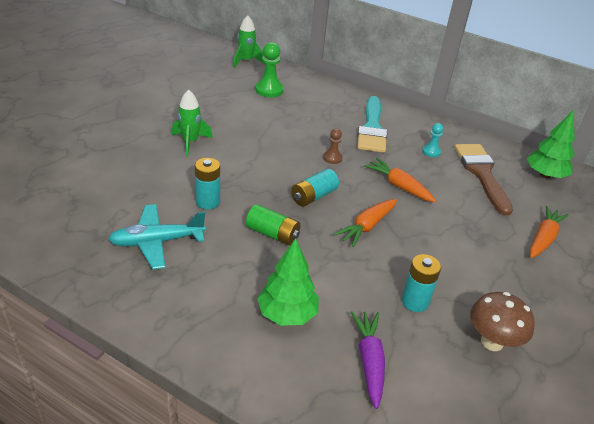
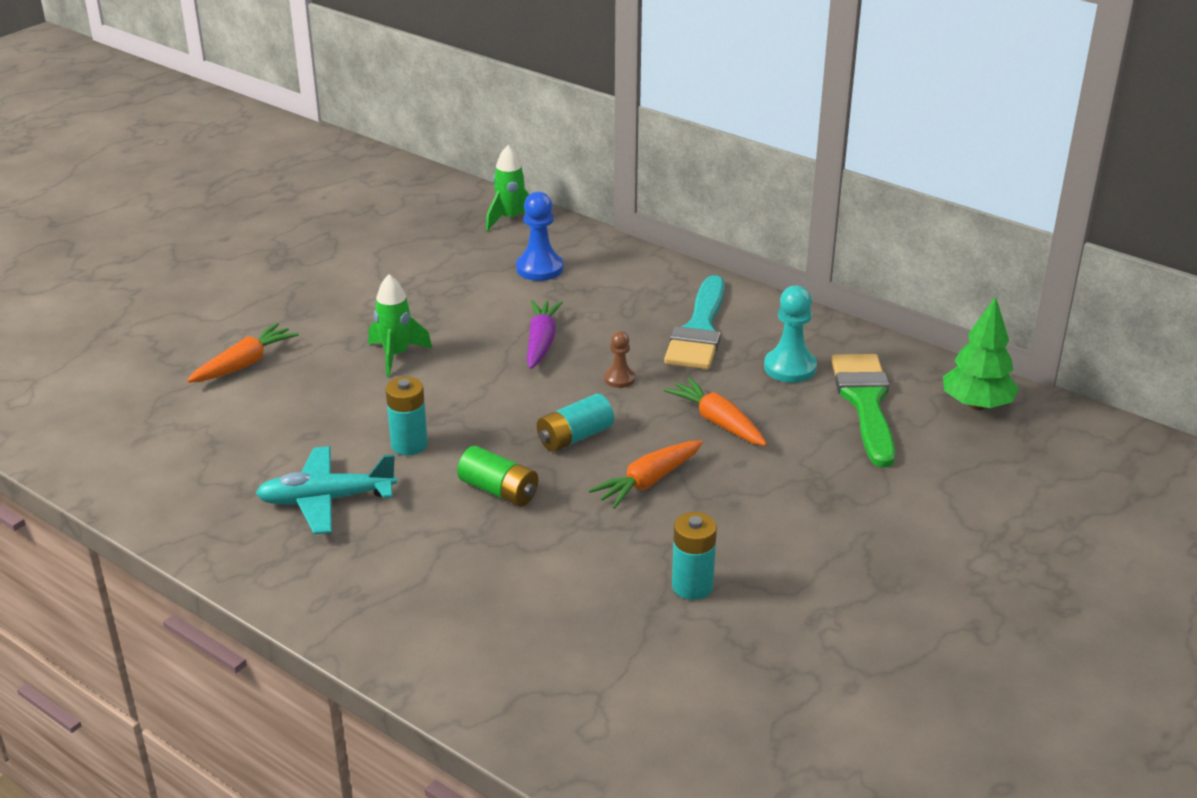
camera: 10 degrees right, 5 degrees down
(269, 90) = (539, 268): green pawn -> blue pawn
(287, 314) = (497, 597): green tree -> none
(369, 361) = (602, 659): purple carrot -> purple carrot (541, 342)
(431, 152) = (790, 368): turquoise pawn -> turquoise pawn, size x1.70
(481, 174) = (865, 403): brown brush -> green brush
(492, 342) = (792, 641): brown mushroom -> none
(543, 238) = (933, 502): orange carrot -> orange carrot (244, 364)

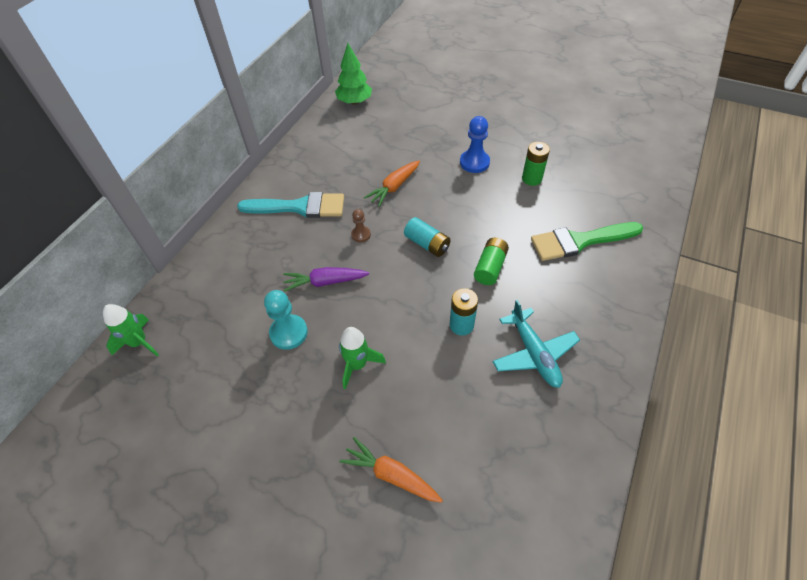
camera: 100 degrees left, 20 degrees up
(539, 268) = (222, 305): blue pawn -> blue pawn (474, 162)
(648, 482) = (457, 206): orange carrot -> none
(692, 586) = (532, 179): turquoise battery -> green battery
(790, 368) = (334, 165): turquoise pawn -> turquoise pawn (289, 333)
(865, 403) = (362, 136): green brush -> green brush (580, 241)

